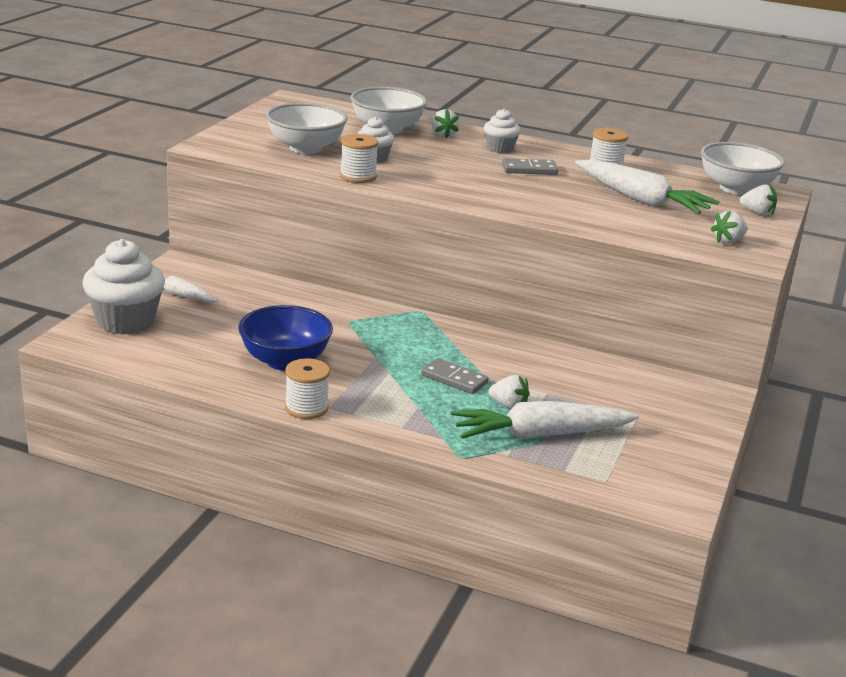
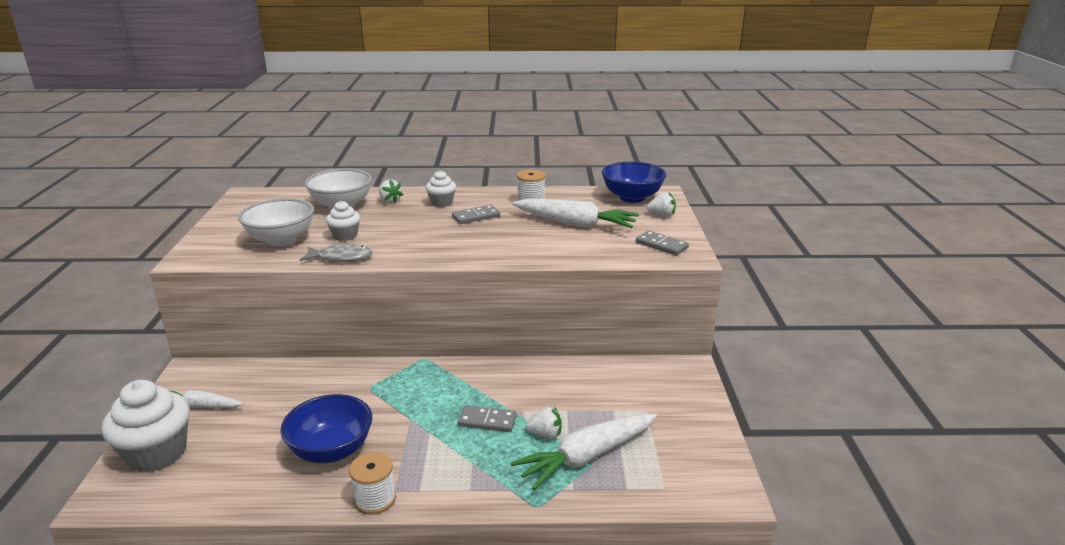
camera: 20 degrees left, 0 degrees up
(358, 176) = (341, 257): white spool -> grey fish
(728, 241) = (661, 245): white strawberry -> grey domino
(736, 188) = (632, 197): white bowl -> blue bowl

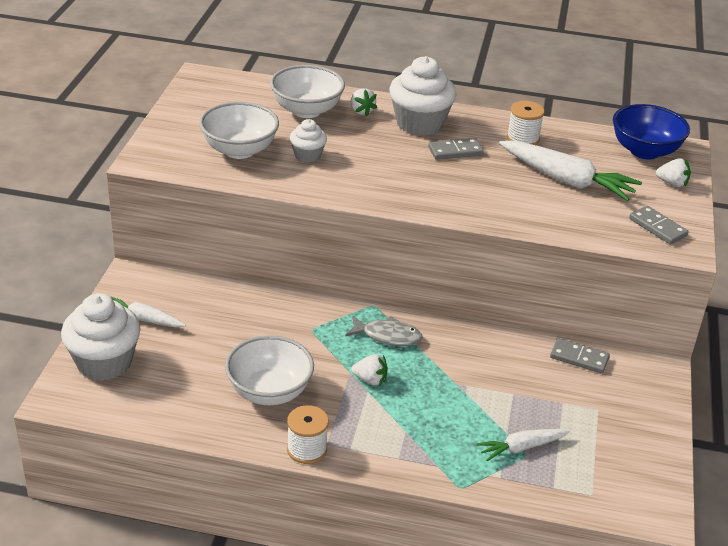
camera: 10 degrees right, 10 degrees up
(331, 450) = (269, 392): blue bowl -> white bowl
(341, 257) = (301, 185): grey fish -> grey fish (388, 336)
(441, 202) = (419, 123): white cupcake -> white cupcake, size x1.88
(487, 421) = (428, 390): grey domino -> grey domino (579, 358)
(545, 434) = (484, 415): white strawberry -> white strawberry (370, 380)
(587, 457) = (521, 448): white carrot -> white carrot, size x0.58

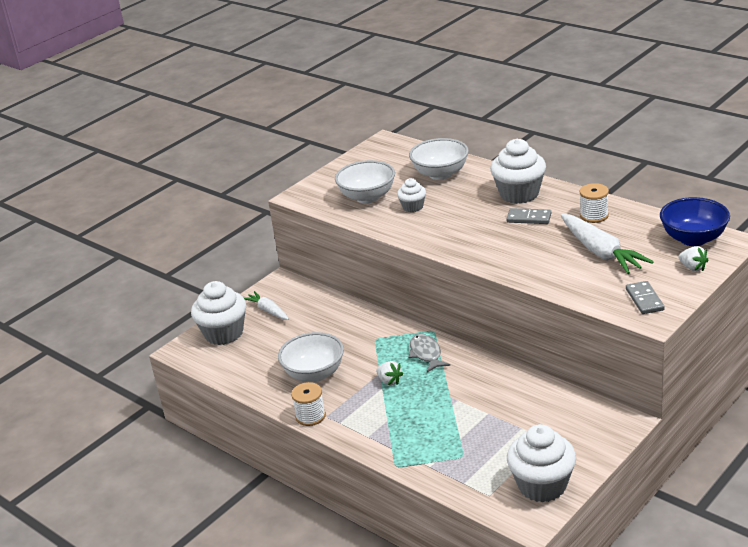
camera: 35 degrees right, 5 degrees down
(361, 111) = (481, 179): white strawberry -> none
(388, 336) = (426, 354): grey fish -> grey fish turned 150 degrees counterclockwise
(521, 448) = (462, 451): white carrot -> none
(579, 358) = (563, 399): grey domino -> none
(637, 466) = (542, 485): none -> white cupcake

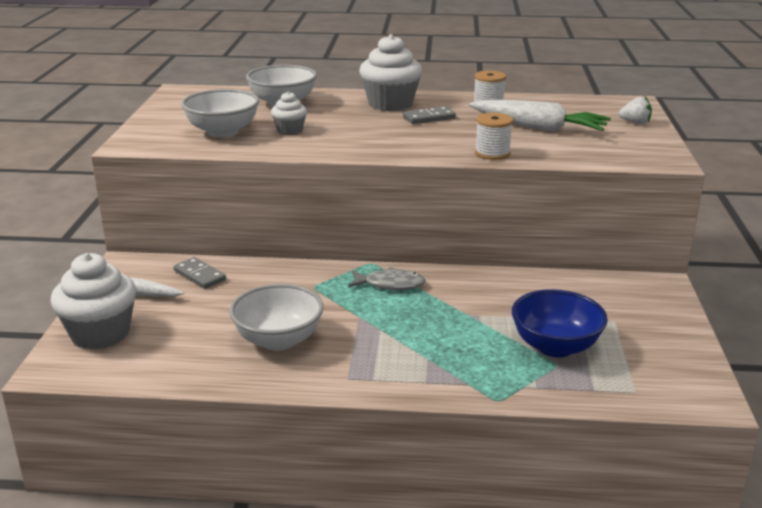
camera: 40 degrees left, 5 degrees down
(310, 416) = (327, 384): white spool -> white spool (492, 153)
(389, 381) = (381, 320): white strawberry -> none
(426, 354) = (390, 284): grey fish -> grey fish turned 150 degrees clockwise
(542, 485) = (671, 363): white cupcake -> none
(644, 299) = (636, 150): grey domino -> grey domino (200, 275)
(693, 239) = (601, 105): blue bowl -> blue bowl (555, 346)

